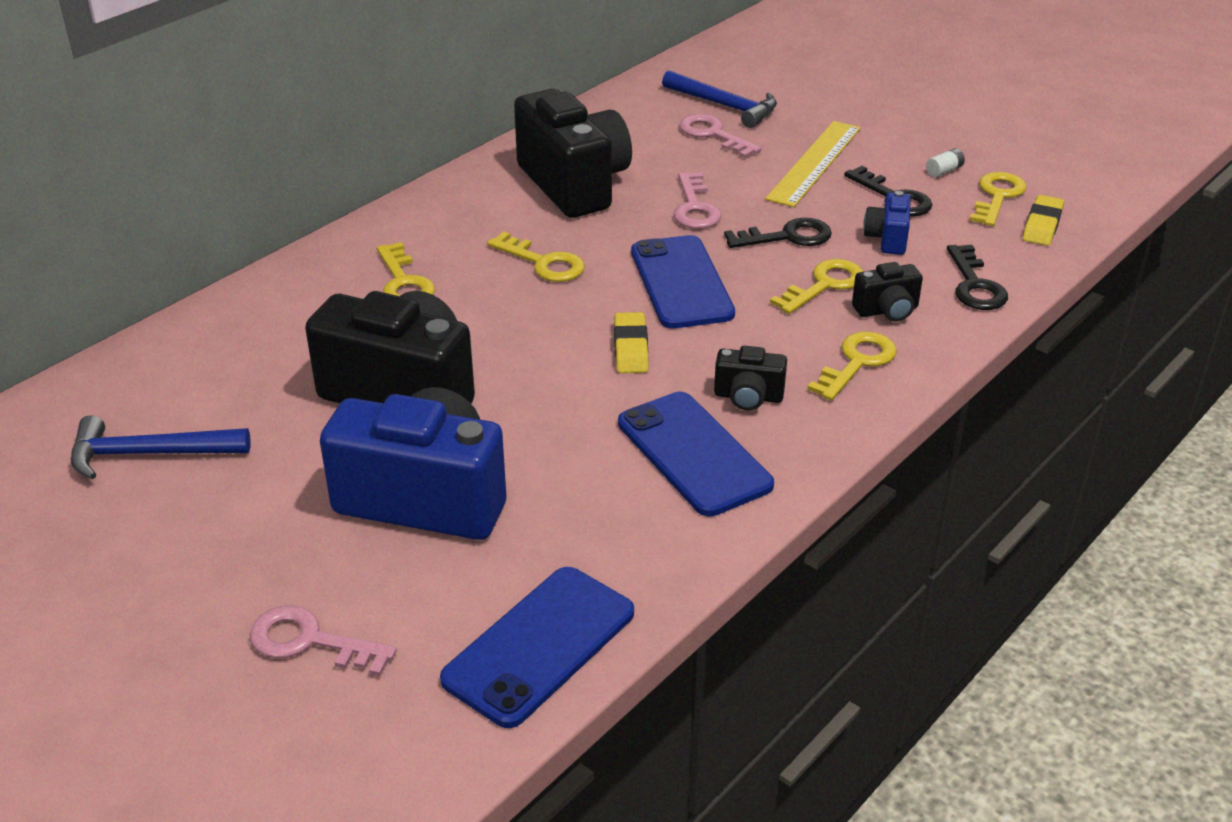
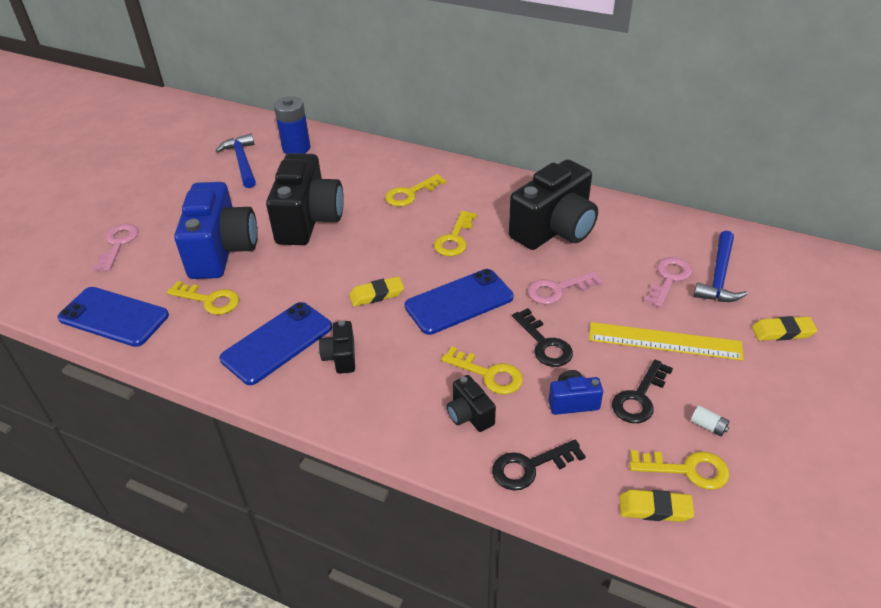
camera: 75 degrees right, 5 degrees up
(161, 382) = (296, 148): none -> blue battery
(827, 97) = (782, 332): none -> yellow eraser
(857, 362) = (396, 407): yellow key -> yellow key (209, 300)

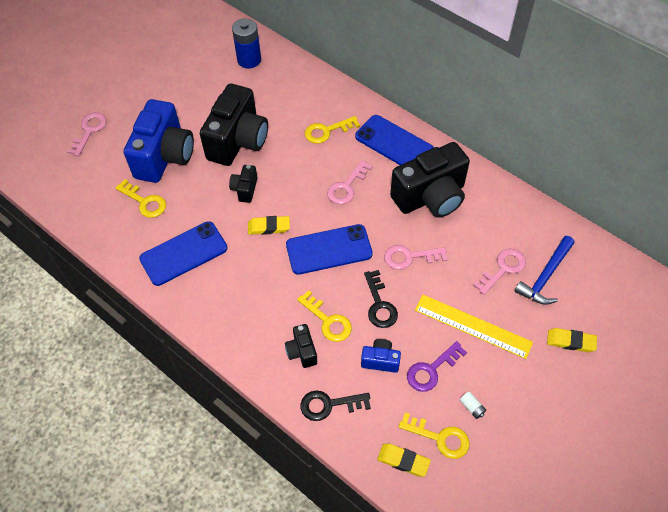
camera: 15 degrees right, 15 degrees up
(114, 317) = (74, 200): blue phone -> blue phone (394, 143)
(242, 162) = (202, 66): blue hammer -> none
(340, 357) = (225, 278): black camera -> black camera (245, 189)
(454, 238) = (347, 187): yellow key -> pink key
(639, 397) = (431, 370): black key -> purple key

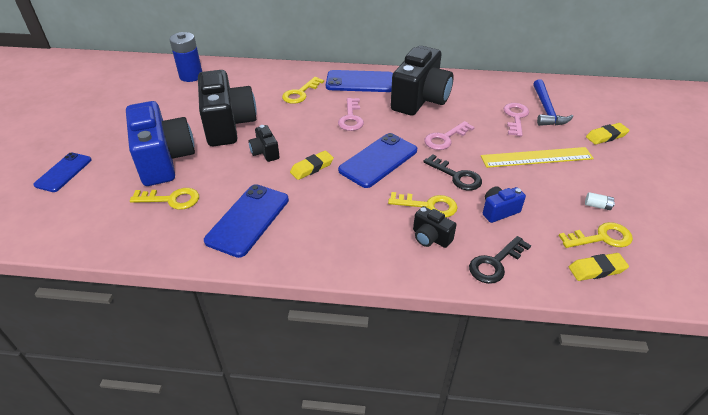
camera: 35 degrees left, 15 degrees down
(89, 131) = (63, 172): pink key -> blue phone
(431, 370) = (542, 197): purple key -> none

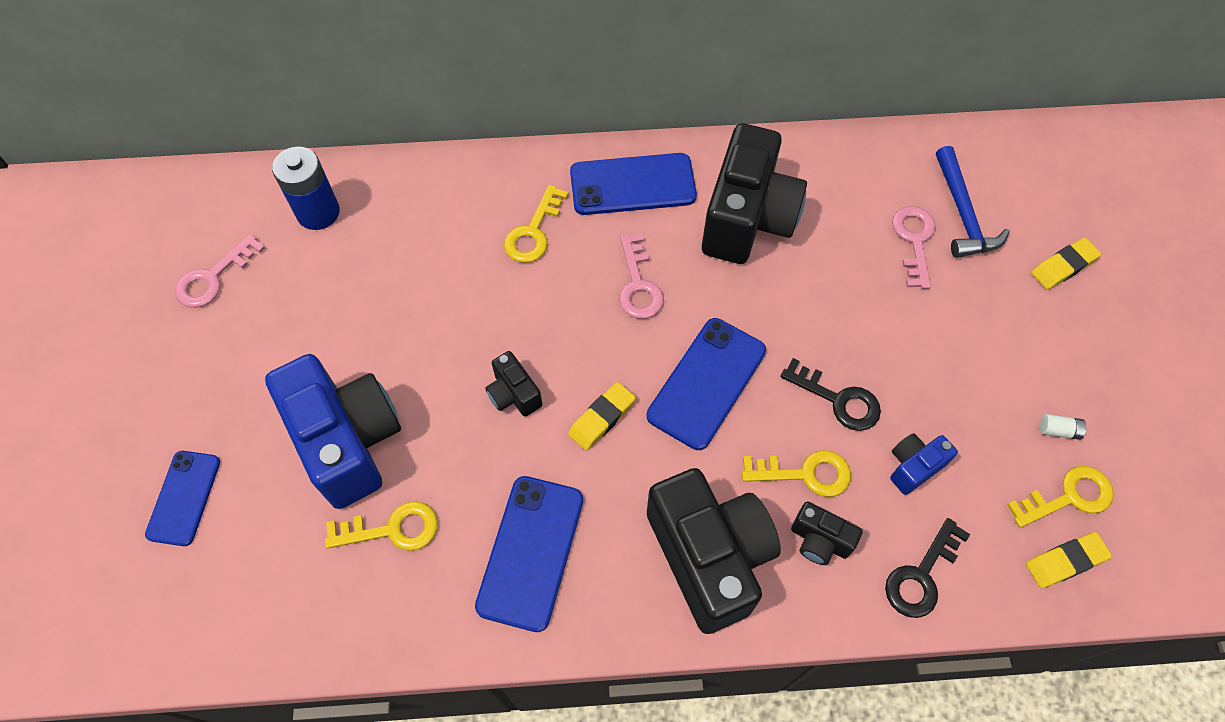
camera: 10 degrees left, 20 degrees up
(228, 125) = (429, 336): black camera -> black camera (709, 557)
(445, 138) = (806, 312): pink key -> pink key (213, 277)
(536, 157) = (958, 335): yellow ruler -> none

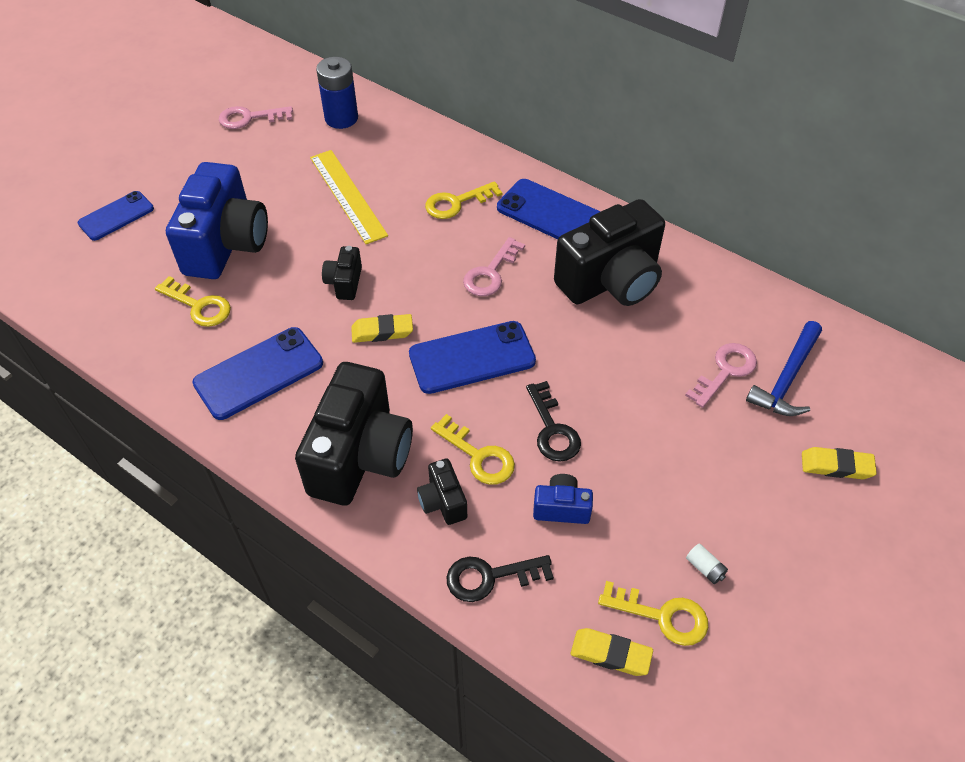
camera: 40 degrees right, 10 degrees down
(418, 297) = (348, 195): none -> yellow ruler

